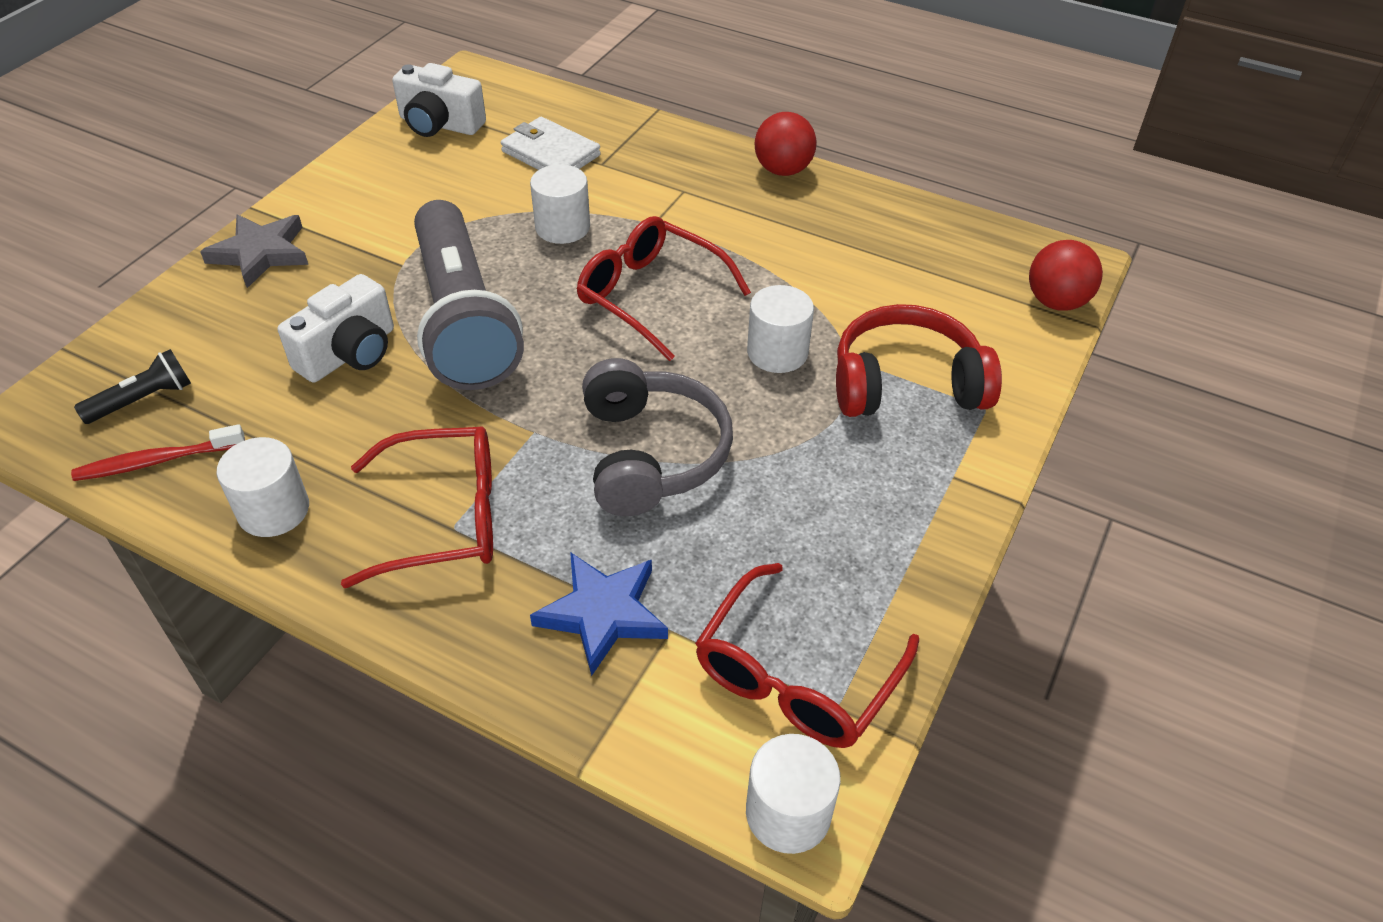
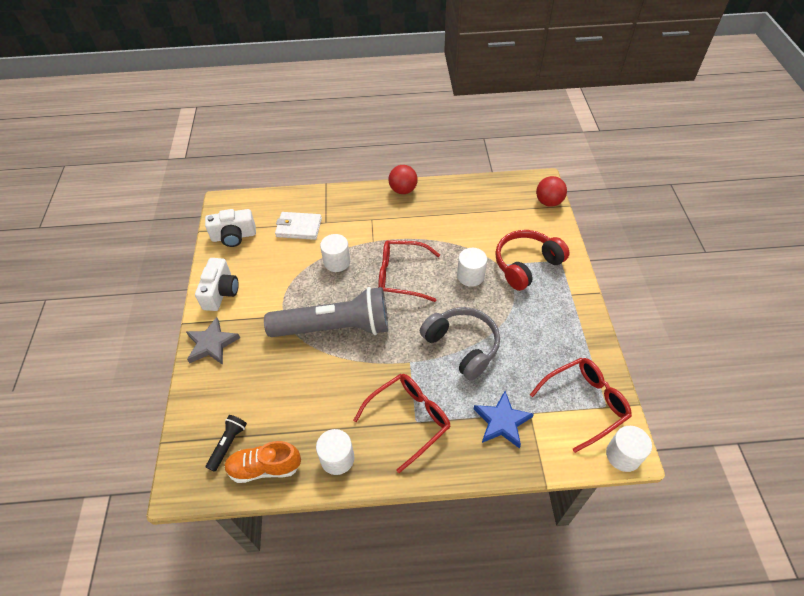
camera: 30 degrees left, 5 degrees up
(158, 461) = (264, 468): red toothbrush -> orange shoe
(349, 353) = (301, 370): white camera -> white camera (221, 292)
(463, 319) = (334, 327): grey flashlight -> grey flashlight turned 45 degrees counterclockwise
(796, 675) = (584, 403): red glasses -> red glasses turned 120 degrees counterclockwise

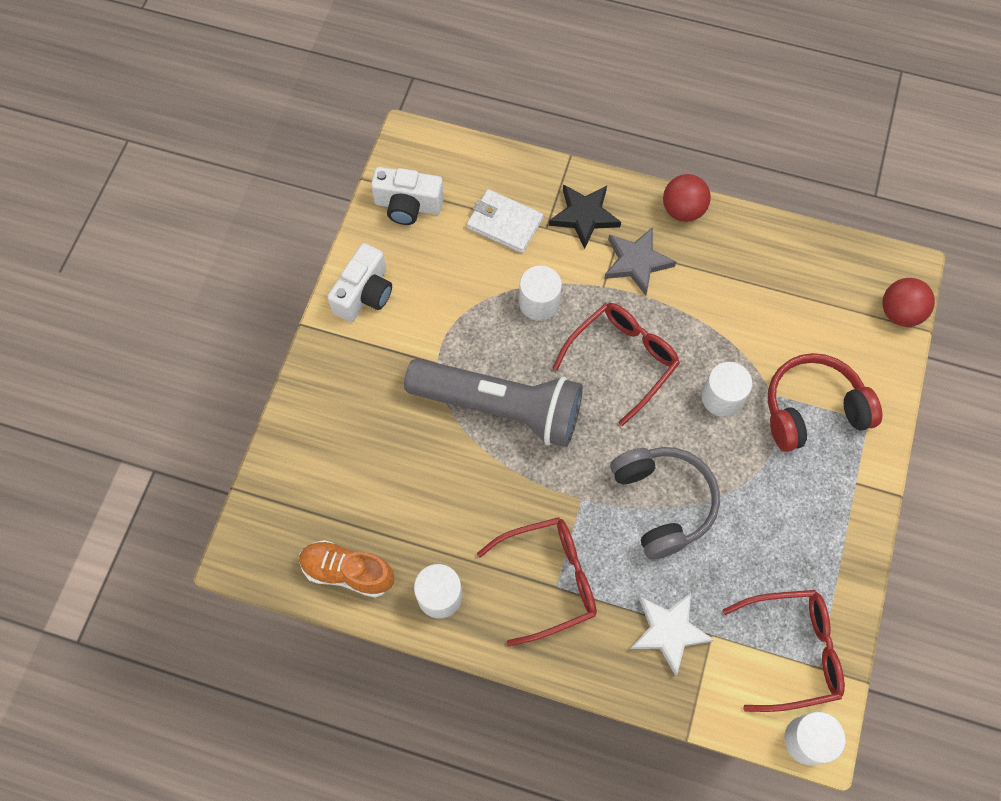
camera: 20 degrees right, 15 degrees up
(212, 344) = (330, 371): grey star -> grey star (636, 262)
(228, 444) = (312, 523): black flashlight -> none
(346, 210) = (584, 216): none -> black star
(401, 276) = (622, 360): red glasses -> red glasses turned 105 degrees clockwise
(502, 422) = (669, 631): blue star -> white star

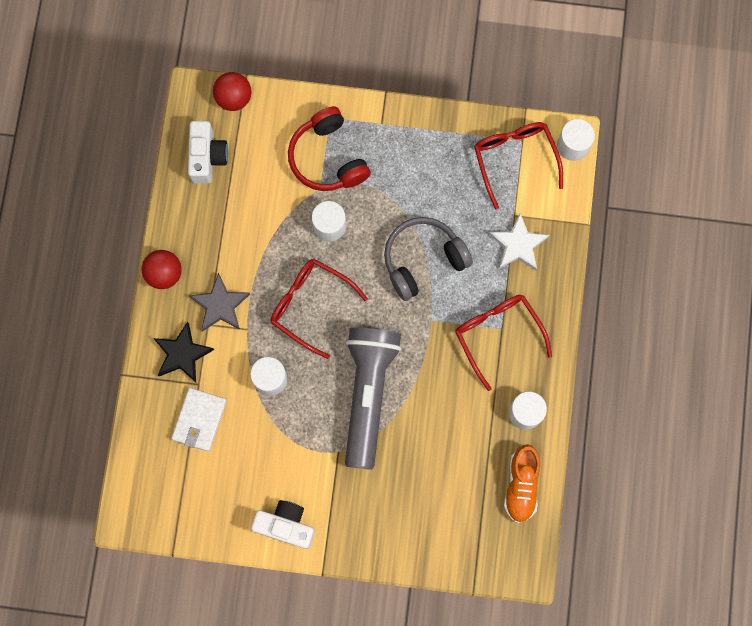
camera: 100 degrees left, 10 degrees up
(408, 205) = (194, 506): white camera -> white camera (207, 157)

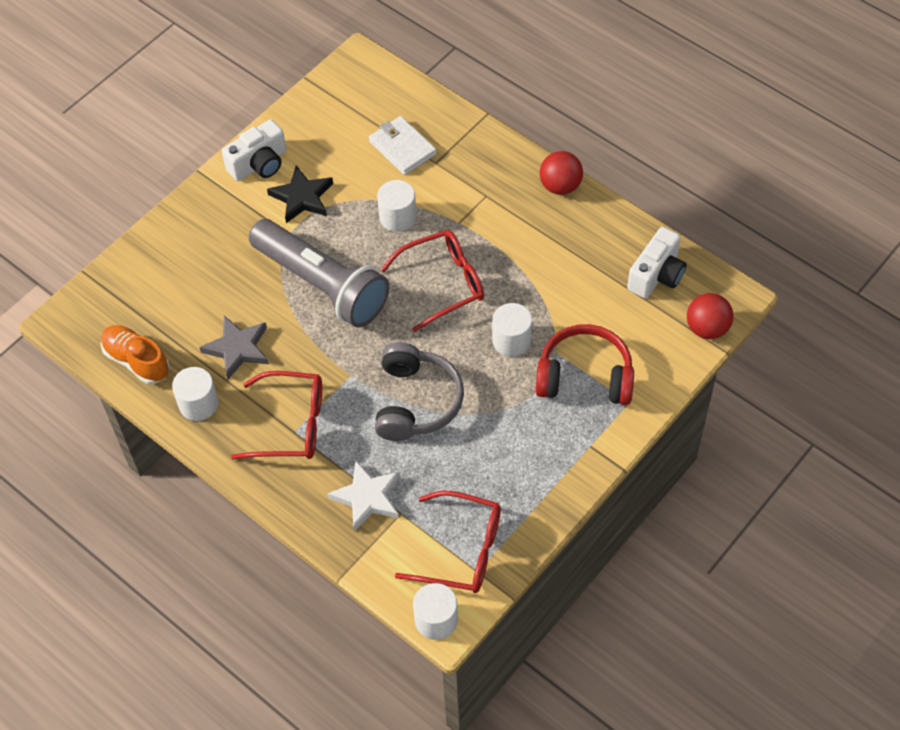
camera: 125 degrees right, 20 degrees down
(182, 354) = (473, 164): black star -> black star (302, 197)
(207, 157) = (656, 275): white camera -> white camera turned 90 degrees counterclockwise
(220, 305) = (497, 213): grey star -> grey star (237, 348)

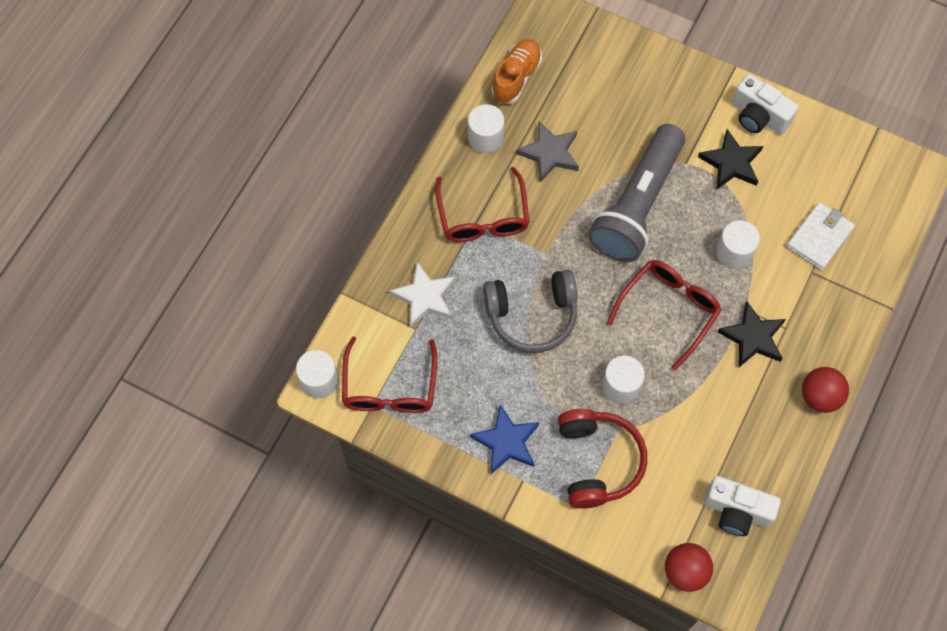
camera: 75 degrees right, 10 degrees up
(443, 283) = (668, 310): red glasses -> red glasses turned 105 degrees counterclockwise
(489, 223) = (752, 337): none -> black star
(547, 452) = (506, 442): none -> blue star

